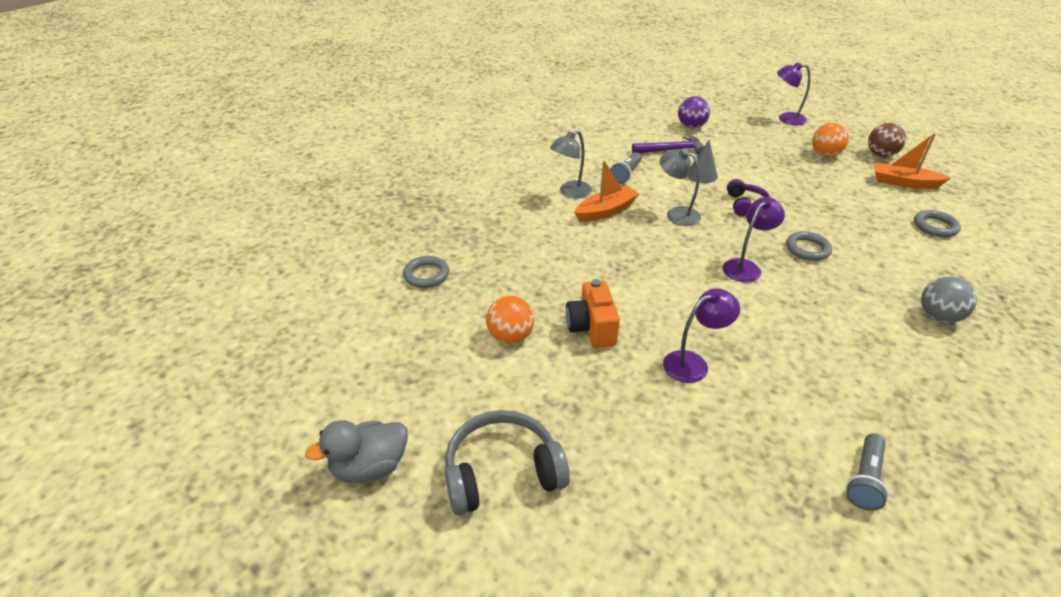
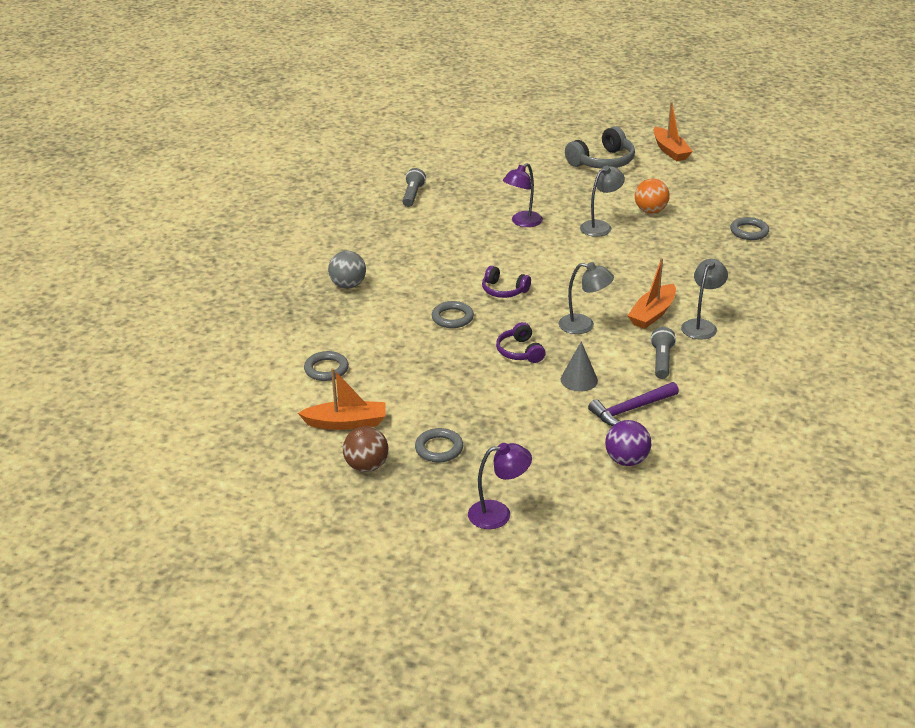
camera: 160 degrees right, 5 degrees down
(369, 467) = (670, 150): grey duck -> orange boat
(591, 328) = (600, 226): orange camera -> grey lamp
(745, 267) = (504, 290): purple lamp -> purple headphones
(825, 155) = (439, 448): orange ball -> grey ring

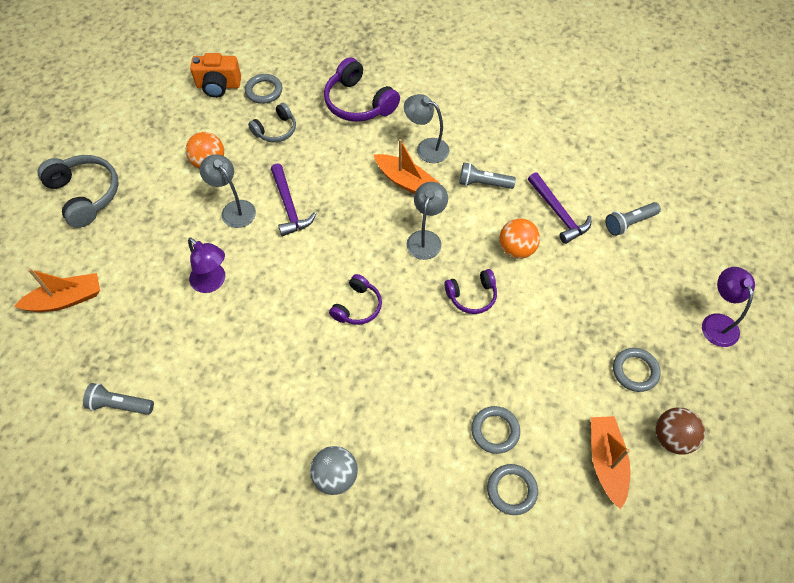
camera: 90 degrees left, 25 degrees up
(452, 318) = (409, 358): grey ring -> grey ring (495, 431)
(579, 380) = (516, 249): grey cone -> orange ball
(608, 252) = (289, 206): none -> purple hammer
(626, 460) = (629, 223): purple ball -> grey flashlight
(670, 150) = (77, 131): orange boat -> orange boat (66, 299)
(699, 240) = (276, 130): none -> grey headphones
(747, 208) = (218, 86): none -> orange camera
(752, 284) = (358, 103): none -> purple headphones

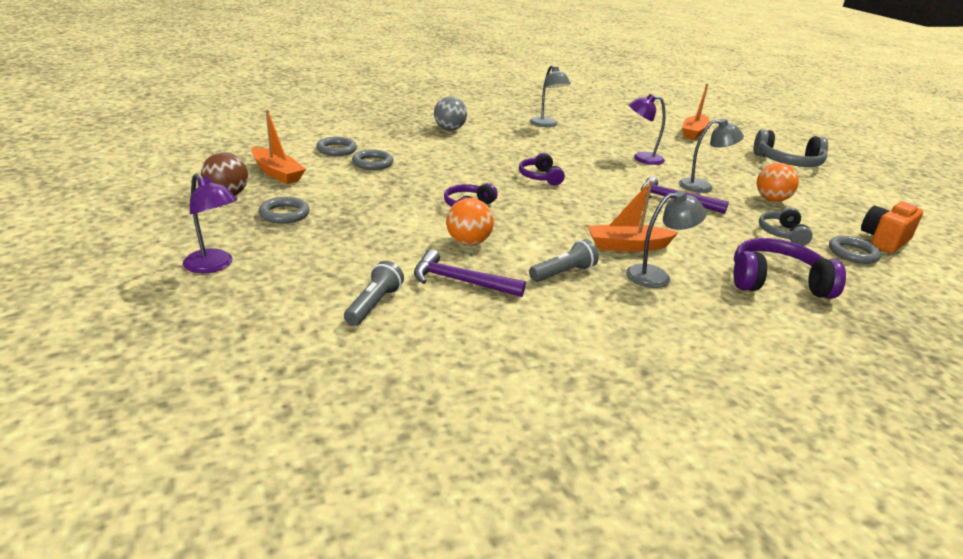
camera: 135 degrees right, 30 degrees down
(120, 405) = (594, 118): grey flashlight -> none
(426, 238) = (551, 221): grey lamp -> grey lamp (546, 125)

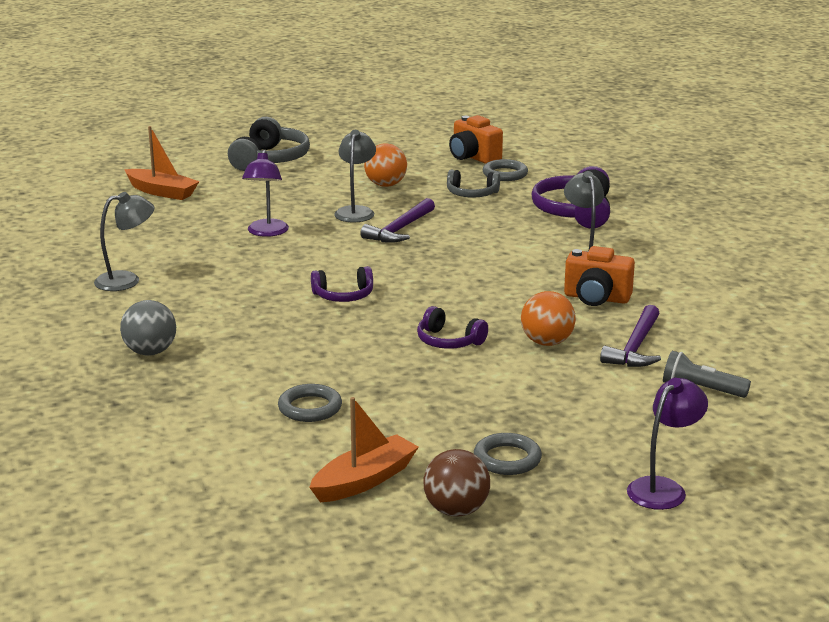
camera: 85 degrees left, 5 degrees down
(336, 150) = (255, 440): grey ring -> none
(563, 273) = (596, 298): grey flashlight -> orange camera
(627, 246) = (525, 264): orange boat -> none

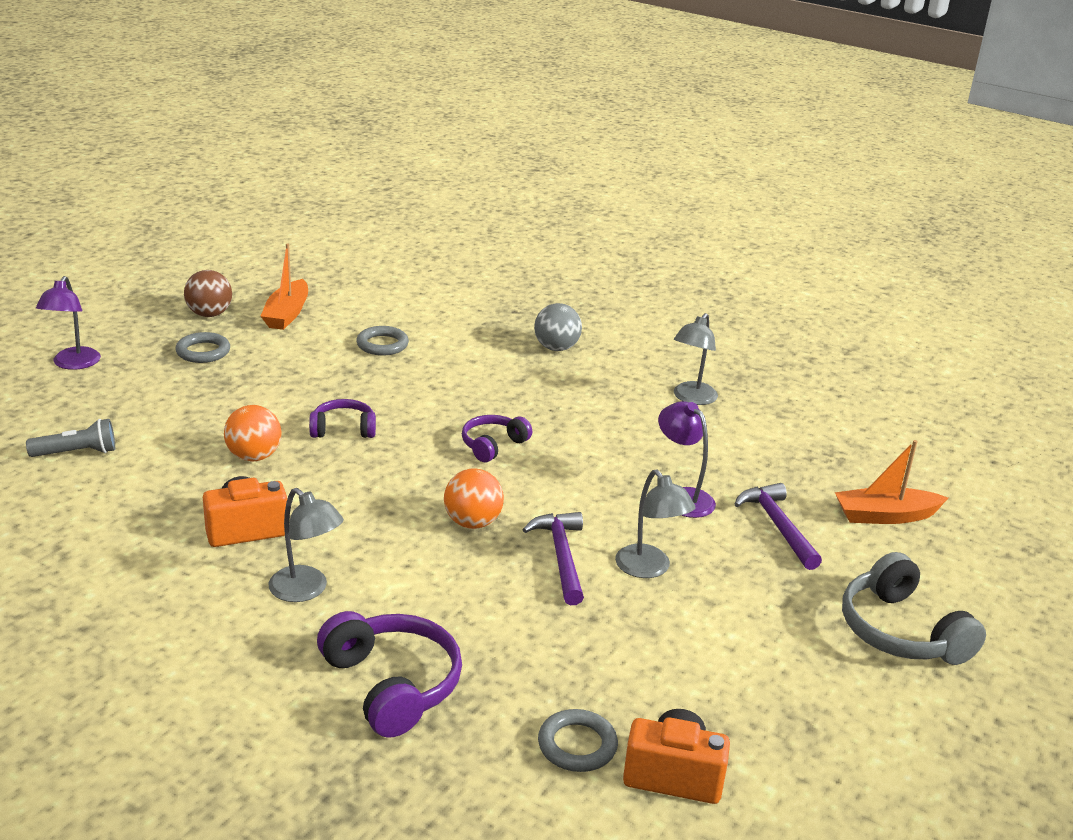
camera: 140 degrees right, 5 degrees up
(385, 185) = (691, 639): orange ball -> orange ball (472, 523)
(472, 194) = (564, 668): grey headphones -> none
(635, 347) = (164, 478): purple hammer -> purple hammer (778, 526)

